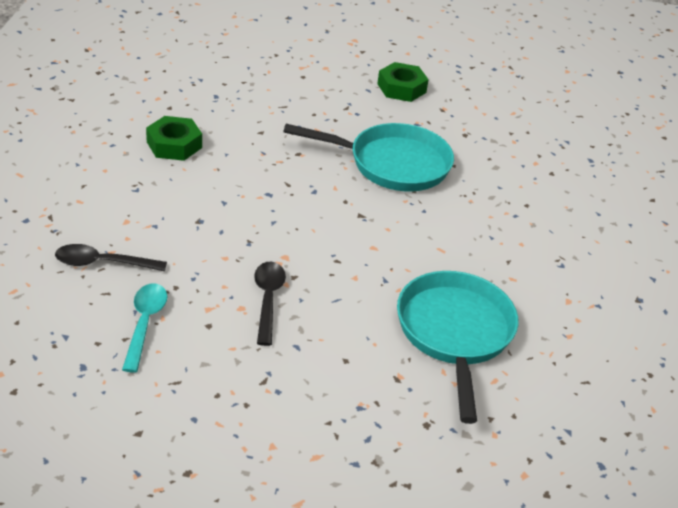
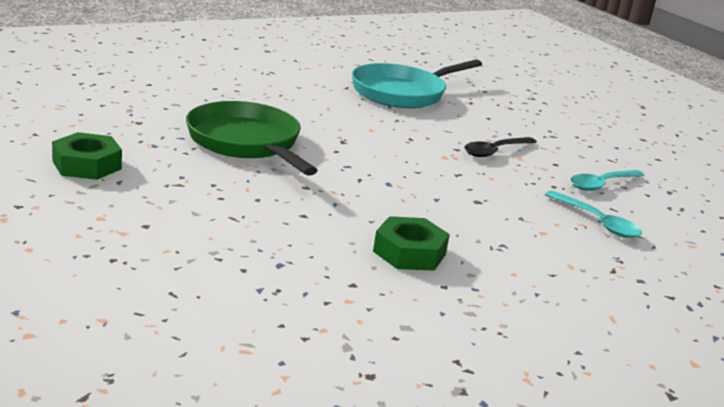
camera: 130 degrees left, 15 degrees down
(103, 263) = (597, 222): black spoon -> turquoise spoon
(392, 164) = (246, 143): turquoise pan -> green pan

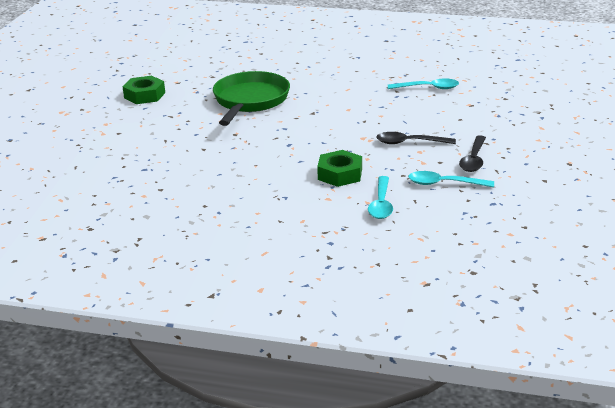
camera: 50 degrees right, 5 degrees up
(402, 93) = (428, 88): turquoise pan -> turquoise spoon
(409, 253) = (220, 184): green nut -> green nut (340, 174)
(575, 154) = (473, 159): none -> black spoon

